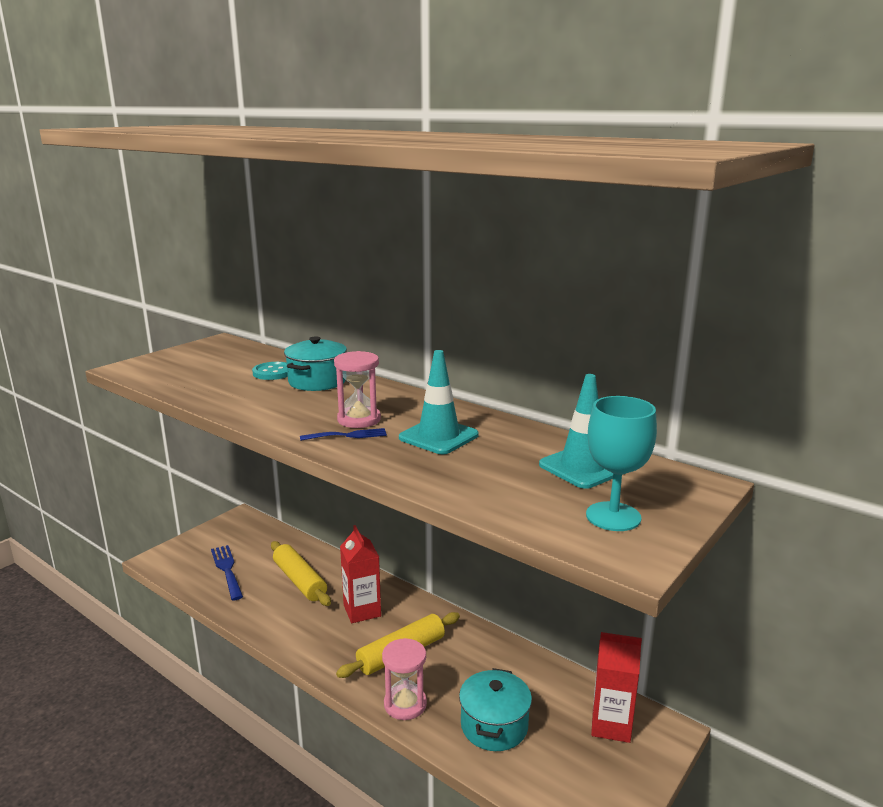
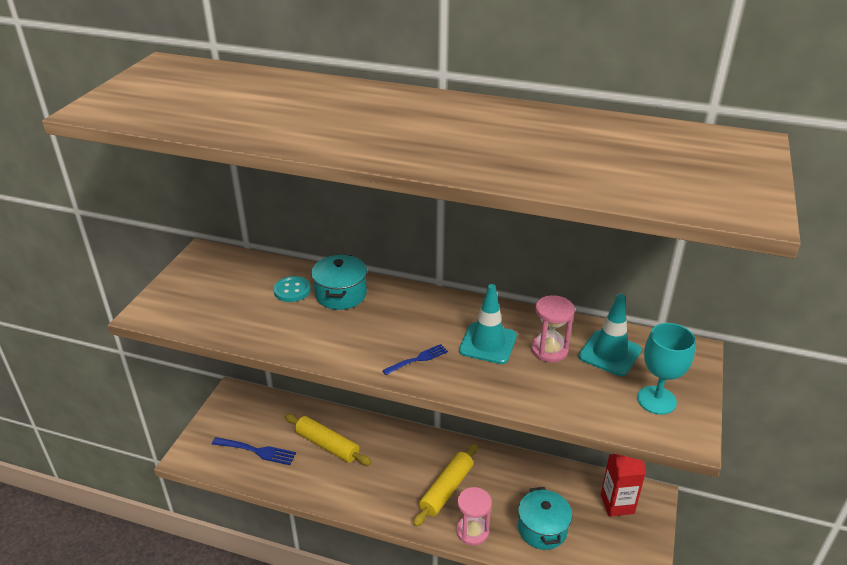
camera: 20 degrees left, 15 degrees up
(227, 570) = (257, 451): blue fork -> blue fork turned 150 degrees clockwise
(359, 419) = (412, 337): pink hourglass -> pink hourglass (549, 350)
(362, 611) = (395, 460): red carton -> none

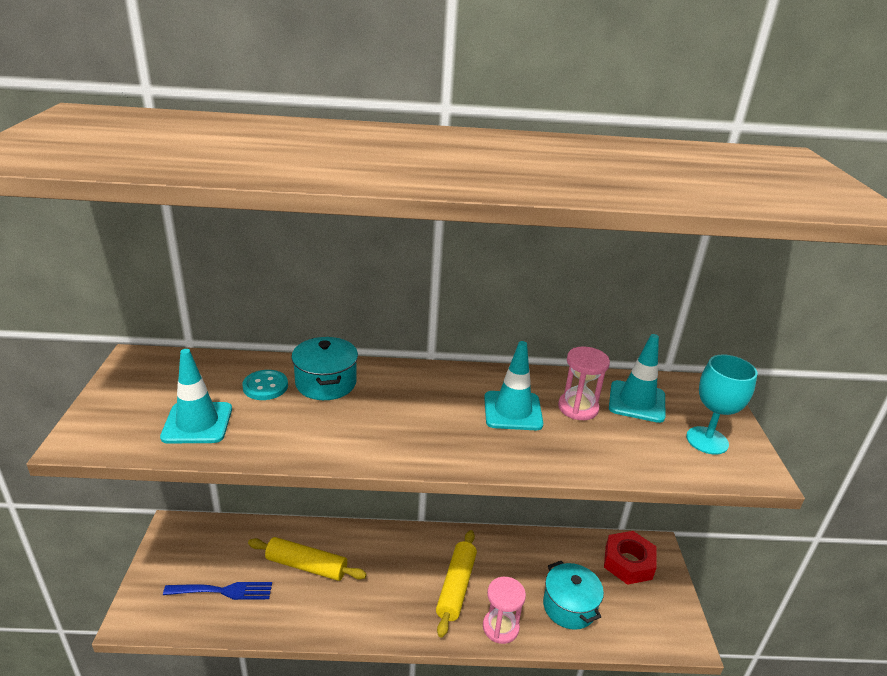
camera: 20 degrees left, 5 degrees down
(231, 313) = (197, 423): none -> turquoise traffic cone
(418, 359) = (446, 440): blue fork -> none
(617, 504) = (628, 562): red carton -> red nut

